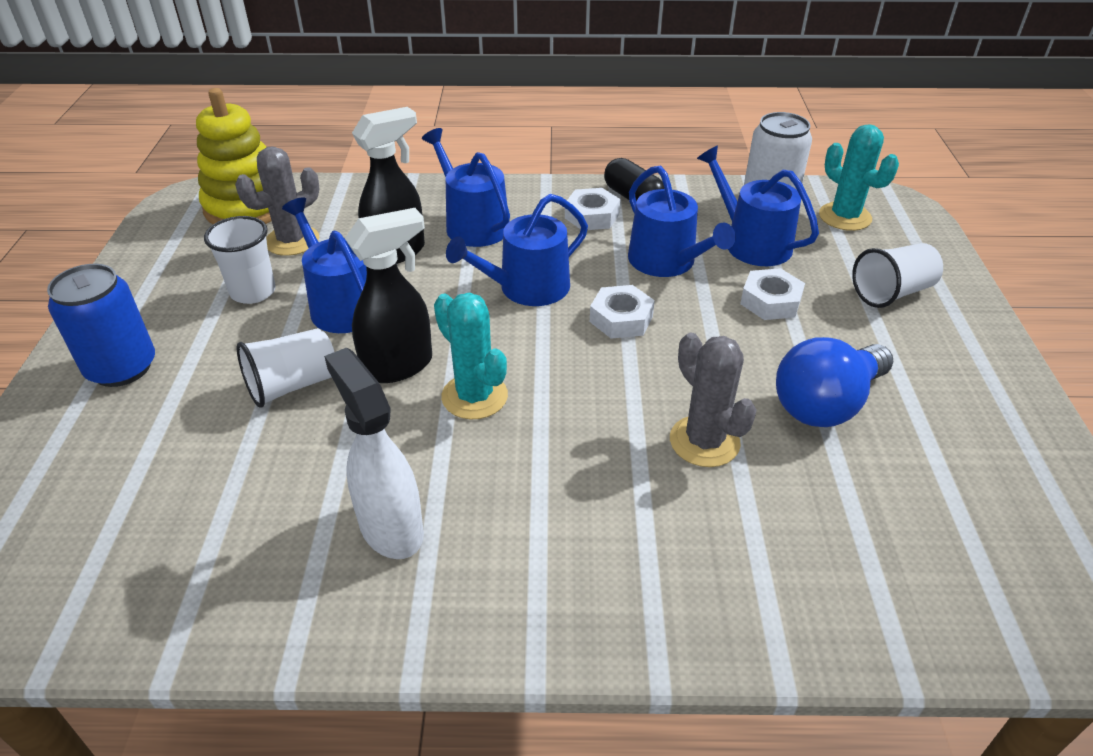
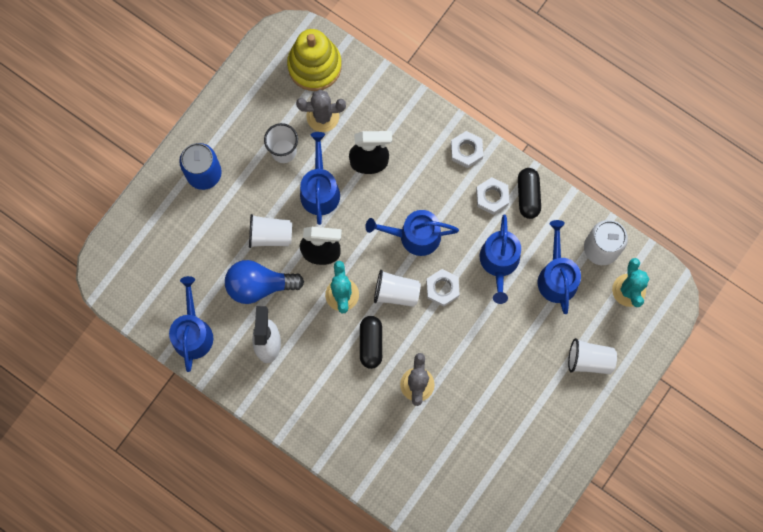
camera: 35 degrees right, 35 degrees up
(472, 224) = (423, 162): blue watering can -> blue watering can (192, 332)
(558, 354) = (396, 292): none -> white cup
(578, 430) = (371, 343): none -> black capsule
(770, 301) = (524, 325): white nut -> white nut (466, 151)
(826, 404) = (486, 401): blue light bulb -> blue light bulb (259, 285)

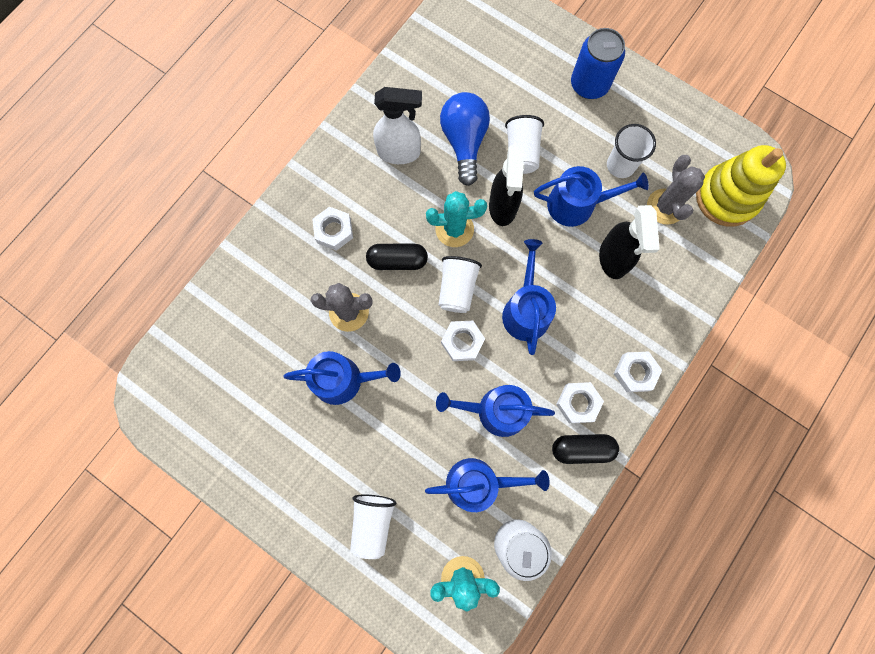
camera: 90 degrees right, 0 degrees up
(192, 332) = (412, 78): blue watering can -> blue watering can (344, 379)
(343, 400) = (334, 231): none -> white nut

